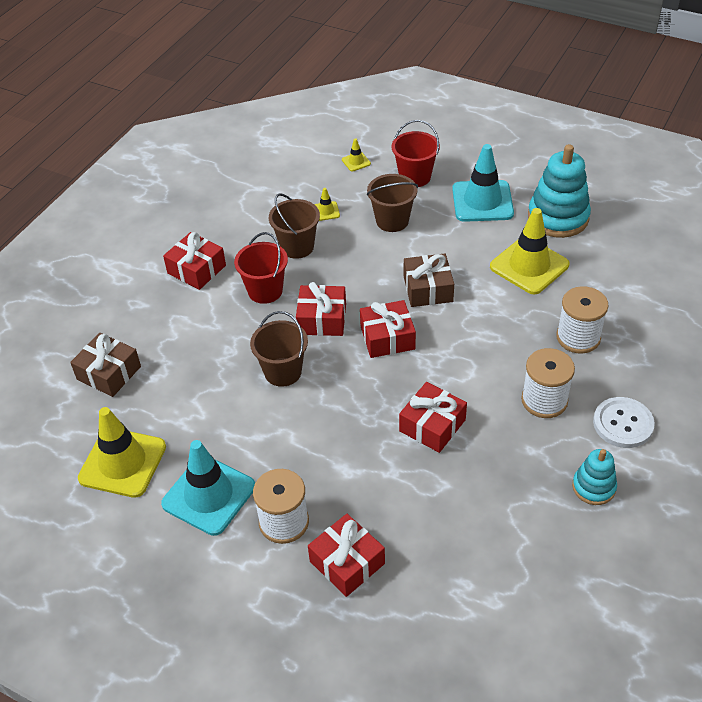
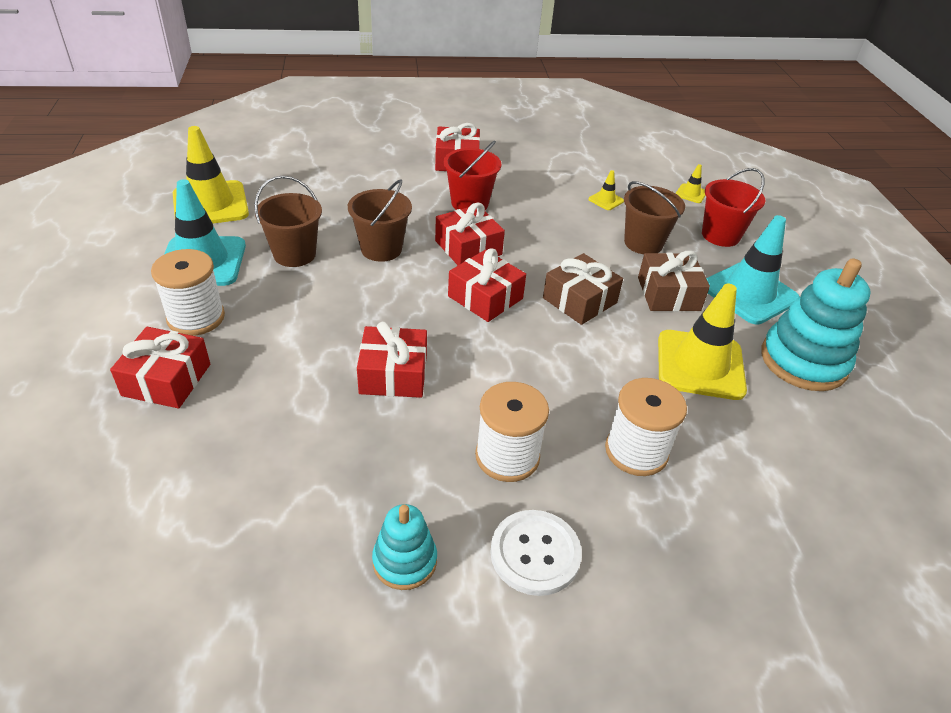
camera: 50 degrees right, 5 degrees down
(109, 373) = (303, 163): brown gift -> brown gift (668, 294)
(297, 247) = (542, 201): brown bucket -> brown bucket (294, 254)

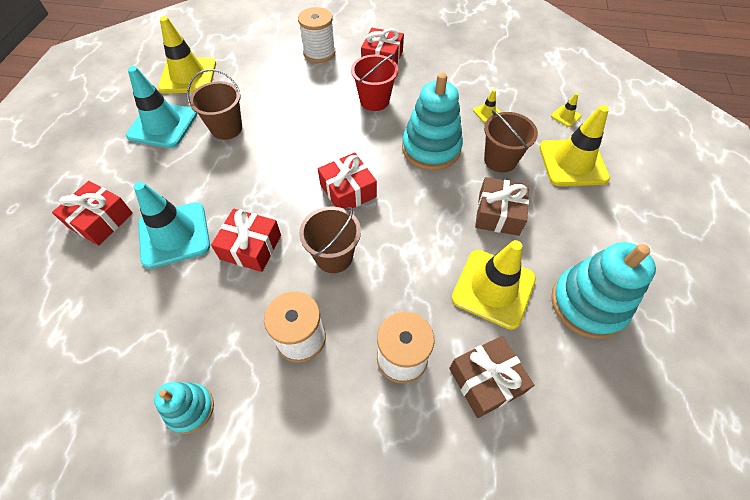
camera: 20 degrees right, 15 degrees up
(196, 318) = (139, 172): white spool -> white spool (319, 53)
(381, 249) = (289, 133): brown bucket -> brown bucket (334, 256)
(468, 248) = (355, 142): red gift -> none
(535, 553) = (283, 429): white button -> none
(561, 242) = (431, 148): none -> turquoise stacking toy
(579, 300) = (421, 207): brown gift -> brown gift (486, 380)
(720, 235) = (573, 163): red bucket -> yellow traffic cone
(749, 293) = (571, 226): turquoise traffic cone -> turquoise traffic cone (174, 235)

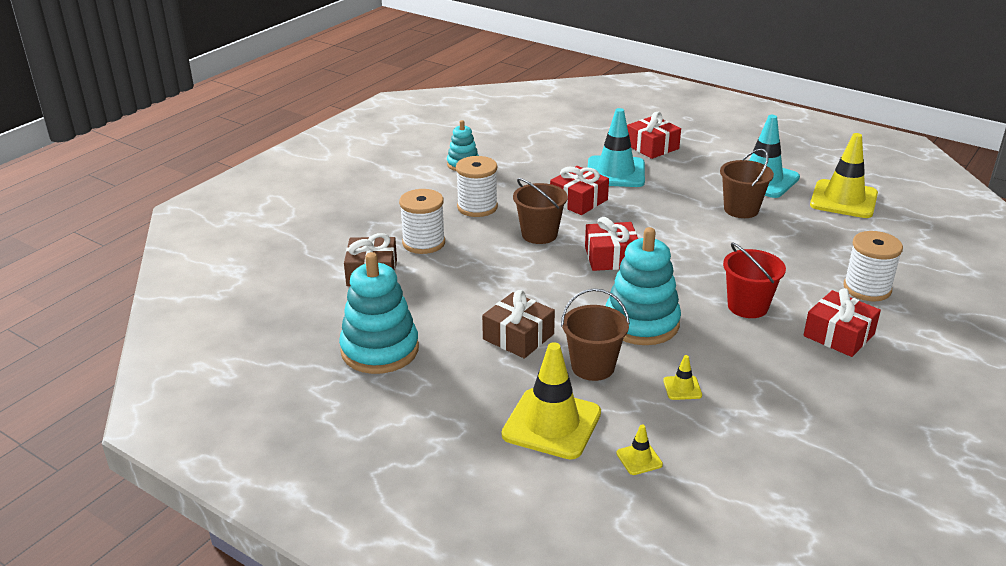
camera: 115 degrees right, 25 degrees down
(493, 288) = (441, 303): yellow traffic cone -> none

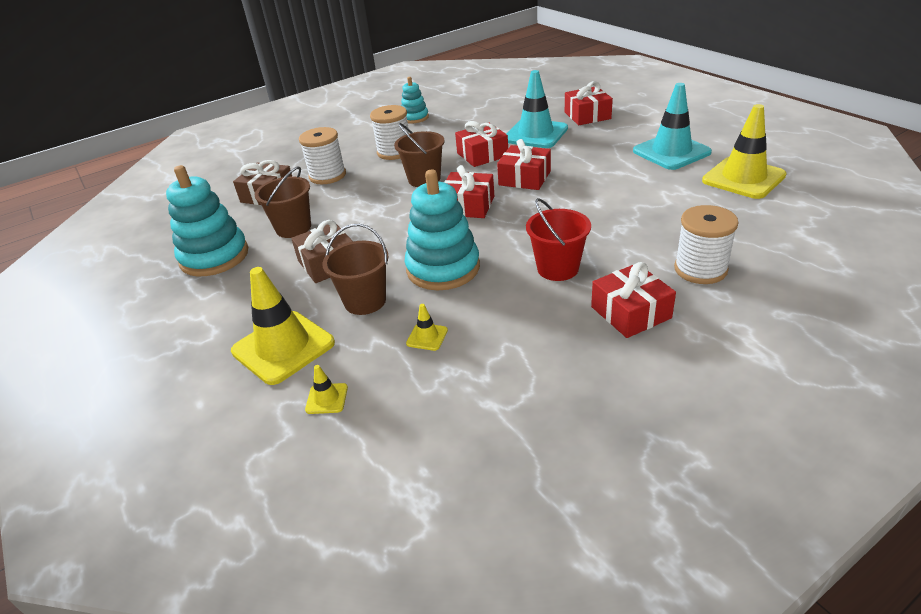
camera: 25 degrees right, 5 degrees up
(644, 221) = (524, 178): none -> red gift
(741, 209) = (627, 177): brown bucket -> brown bucket (293, 228)

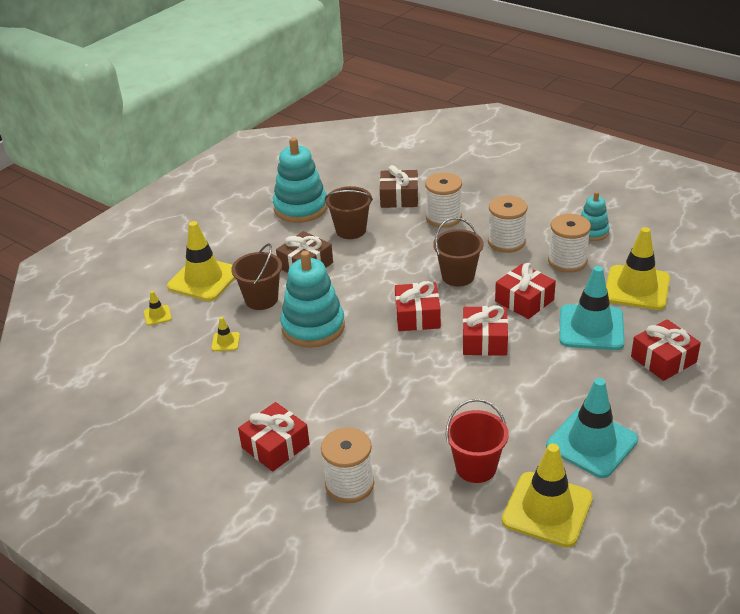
camera: 70 degrees right, 0 degrees up
(444, 131) = (567, 261): none -> white spool
(499, 112) = (636, 288): none -> yellow traffic cone
(557, 268) = (329, 392): red bucket -> red bucket (476, 467)

